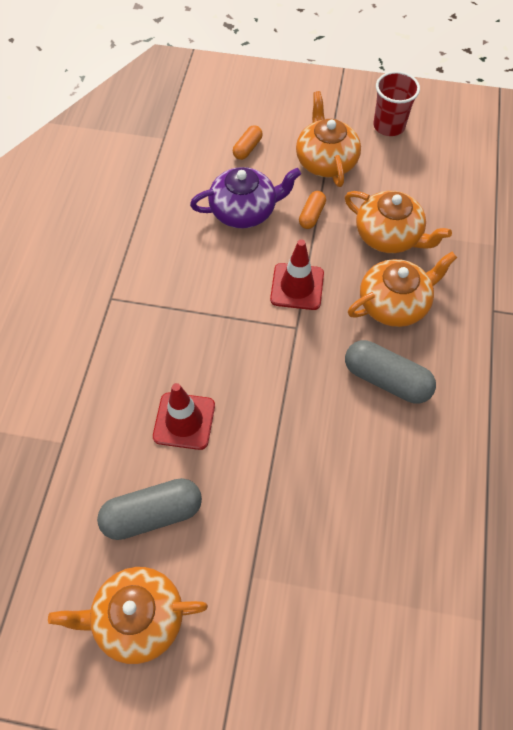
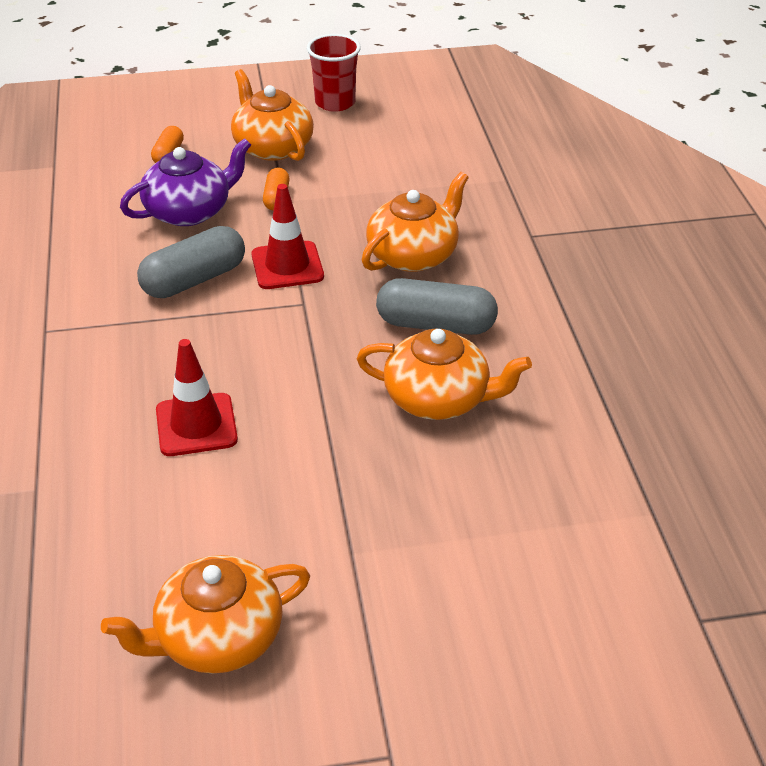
camera: 20 degrees left, 20 degrees down
(152, 514) = (193, 527): grey capsule -> grey capsule (194, 279)
(389, 236) = (379, 197): orange teapot -> orange teapot (439, 398)

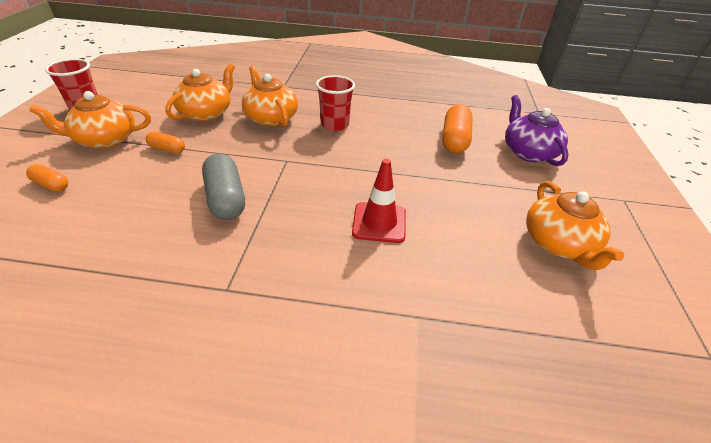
camera: 75 degrees left, 0 degrees up
(189, 211) = (140, 187): purple teapot -> purple teapot (528, 152)
(287, 266) = (244, 159): red traffic cone -> none
(435, 325) = (335, 125): grey capsule -> red cup
(439, 398) = (392, 136): orange teapot -> orange teapot (206, 113)
(477, 482) = (455, 140): none -> orange capsule

